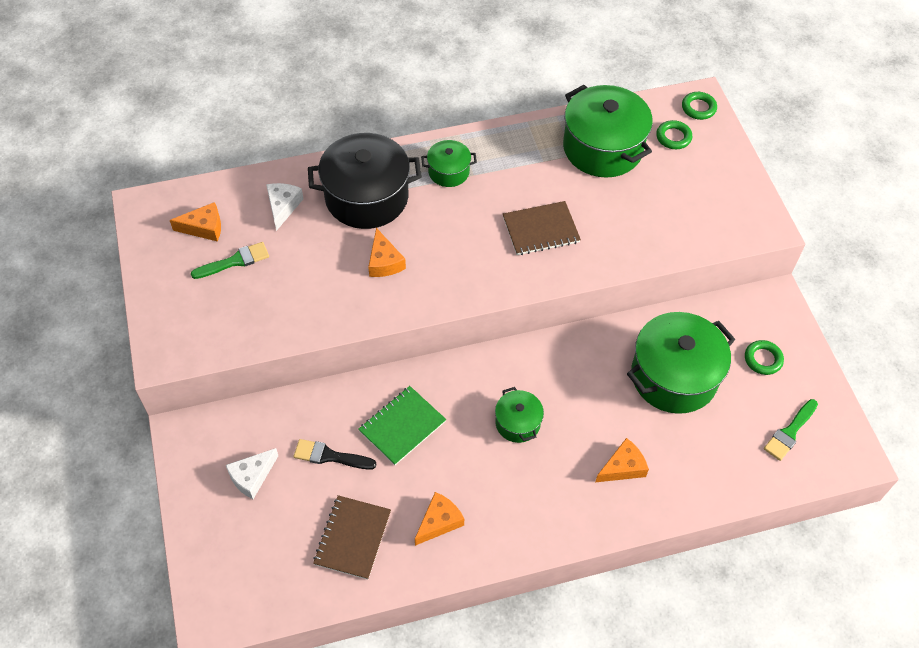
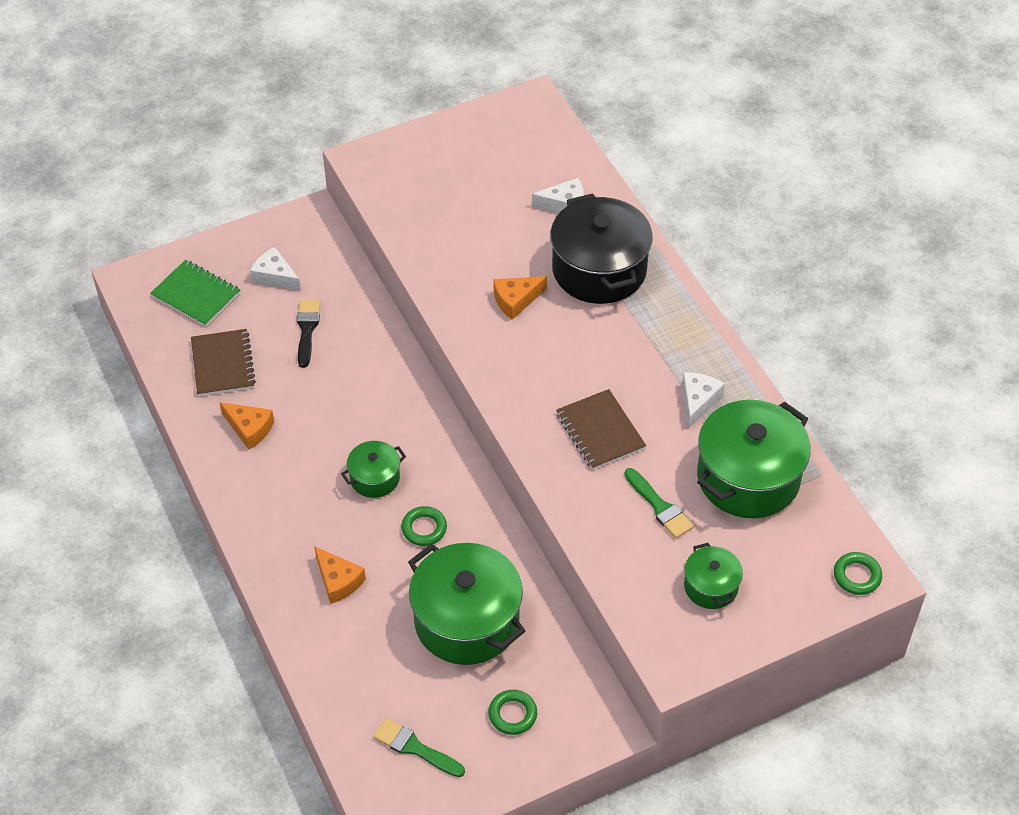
camera: 80 degrees right, 5 degrees down
(204, 227) = (519, 151): orange cheese -> none
(234, 261) = (484, 184): green brush -> green brush (659, 506)
(352, 538) = (223, 364): brown notebook -> brown notebook turned 75 degrees clockwise
(402, 426) = (351, 380): green notebook -> green notebook (196, 295)
(448, 172) = (659, 334): green pot -> green pot (711, 586)
(523, 162) = (698, 401): none -> white cheese
(673, 137) = (793, 551): green ring -> green ring (424, 528)

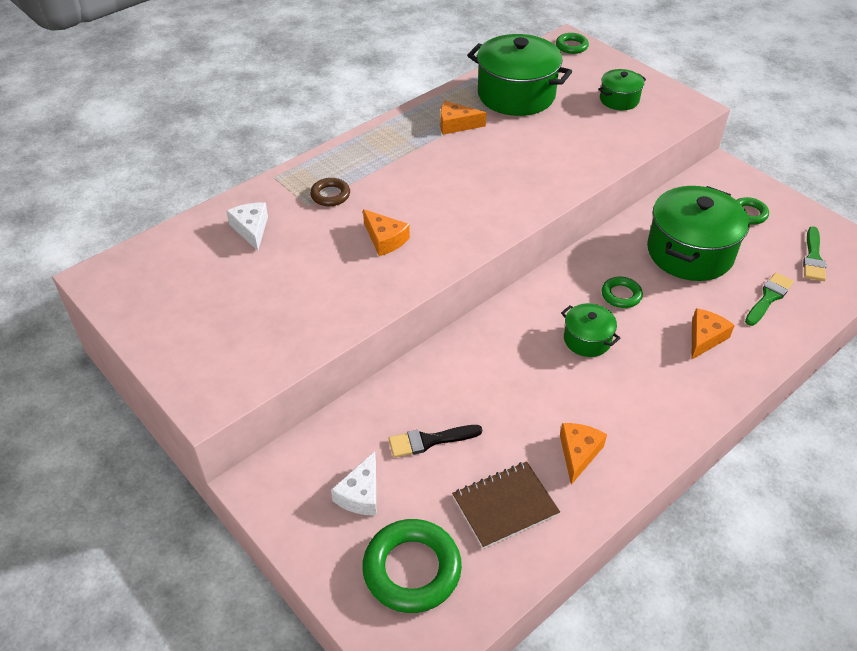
camera: 105 degrees left, 5 degrees down
(196, 295) = (412, 569): green notebook -> green ring
(599, 269) = (330, 195): black pot -> brown ring
(600, 431) = (510, 168): brown notebook -> none
(659, 506) = (565, 130): green brush -> green brush (768, 298)
(698, 401) = (456, 125): white cheese -> orange cheese

